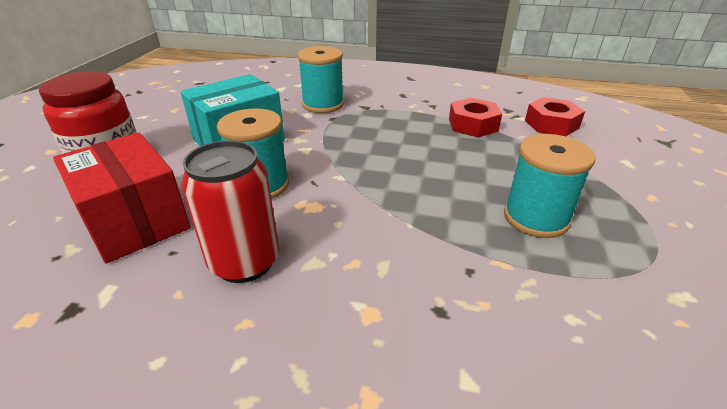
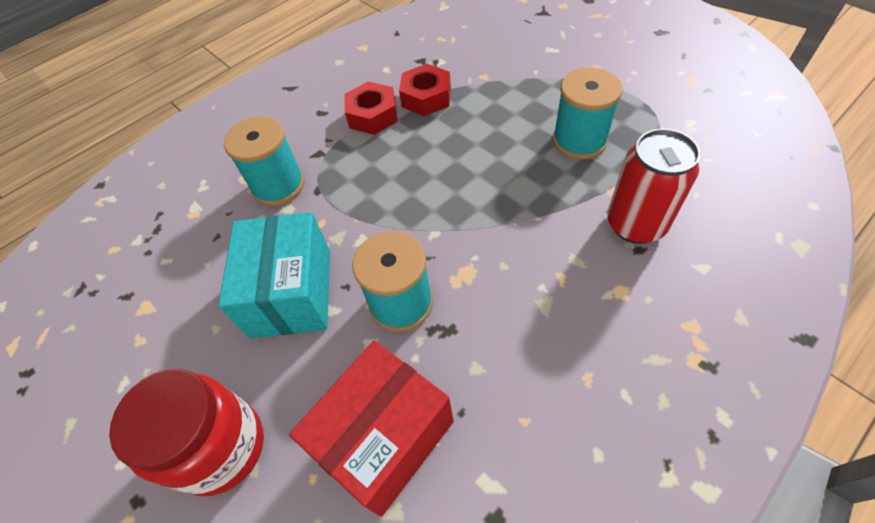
camera: 50 degrees left, 20 degrees up
(135, 221) = (384, 437): red box -> red box turned 45 degrees counterclockwise
(244, 262) = (514, 355): red can -> red can (635, 224)
(551, 124) = (468, 51): red nut -> red nut (372, 115)

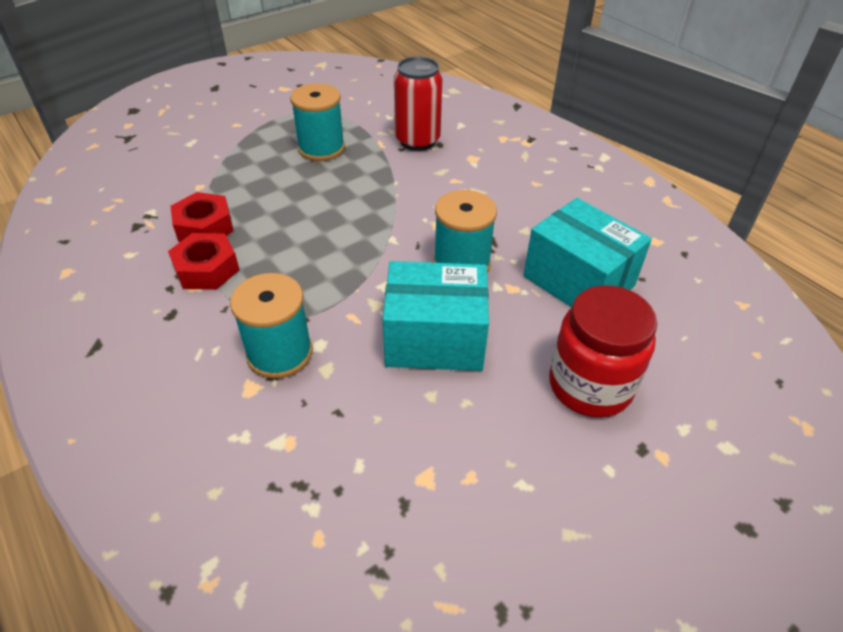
camera: 90 degrees left, 10 degrees down
(384, 437) = (578, 281): red box -> turquoise box

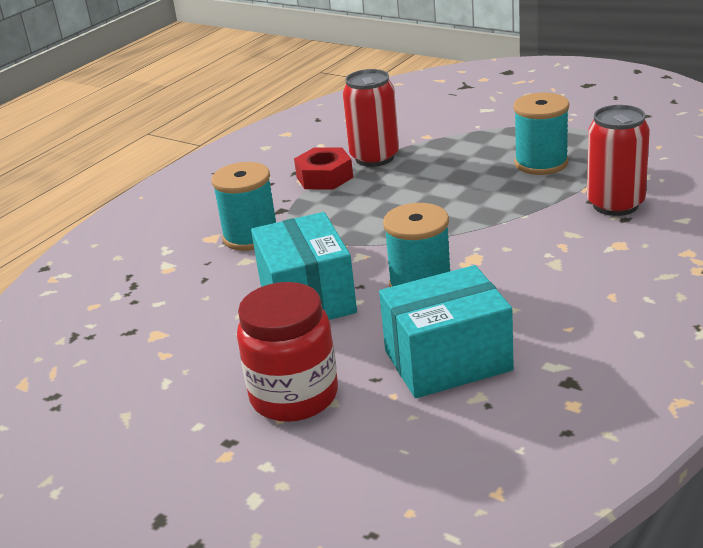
camera: 75 degrees right, 15 degrees down
(204, 227) = (374, 157): red nut -> red can
(578, 281) = (447, 360): turquoise box -> turquoise box turned 45 degrees clockwise

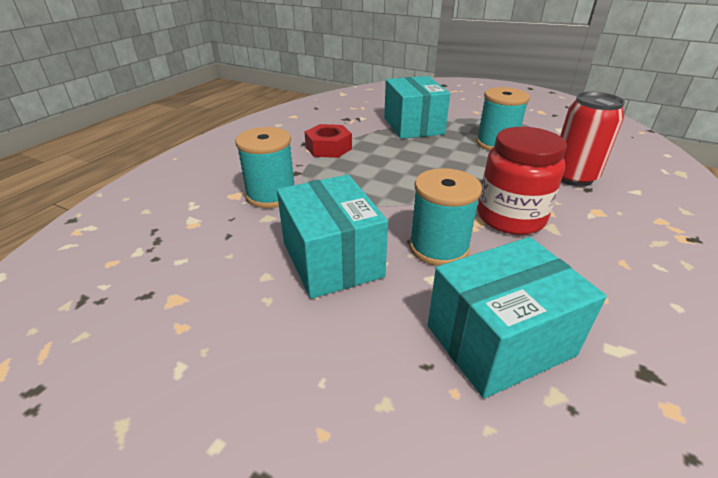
camera: 10 degrees left, 5 degrees up
(294, 396) = (336, 393): red jar -> red jar (510, 218)
(374, 157) = (365, 135): red can -> none
(441, 141) = (413, 126): none -> turquoise box

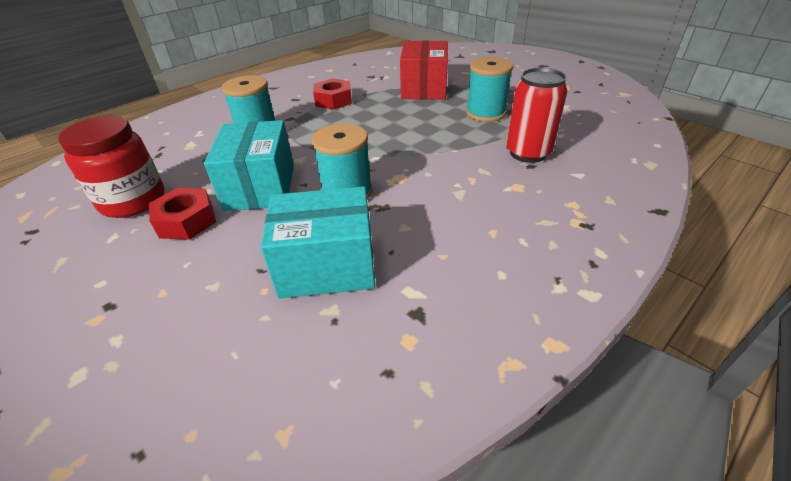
camera: 20 degrees right, 5 degrees up
(273, 322) = (187, 221): none -> red nut
(413, 126) = (424, 88): turquoise box -> red box
(510, 218) = (430, 179): red jar -> red jar (133, 201)

